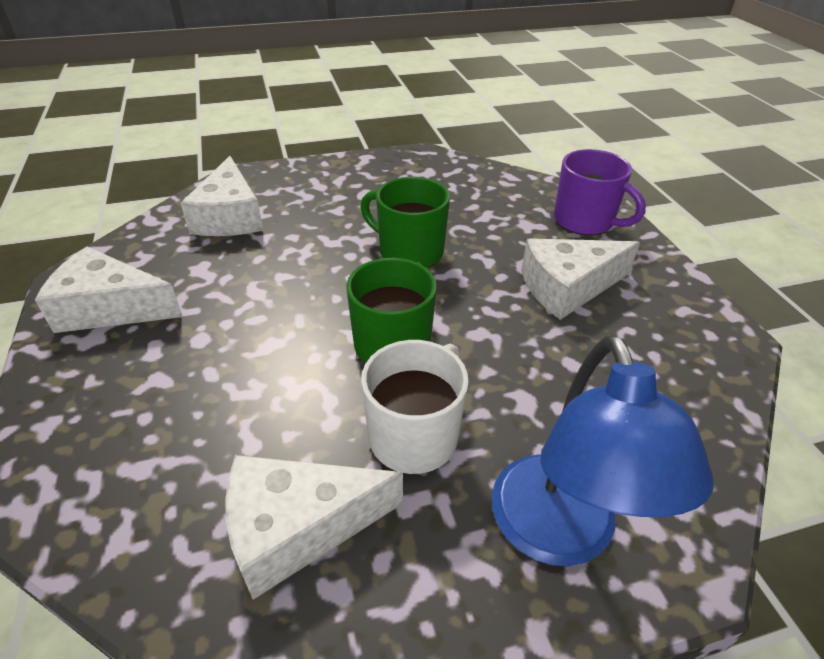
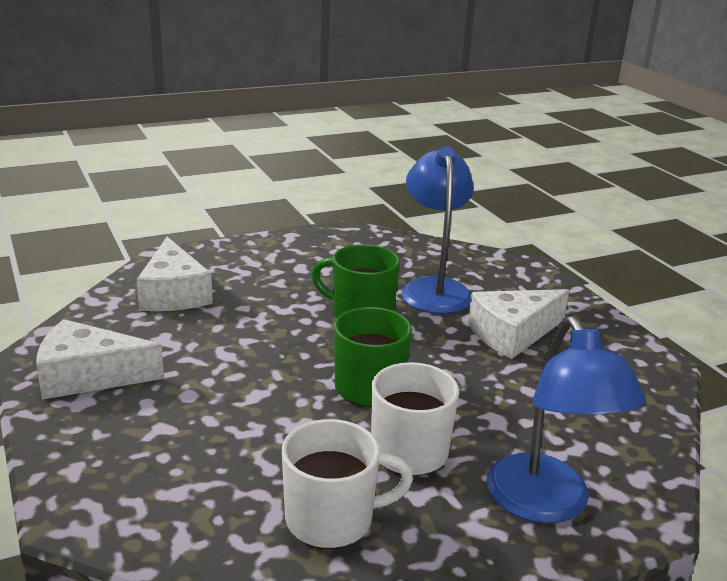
camera: 10 degrees left, 15 degrees down
(297, 527) = (332, 519): white cheese -> white mug
(495, 226) = (434, 289): none -> blue lamp
(585, 221) = (515, 281): purple mug -> none

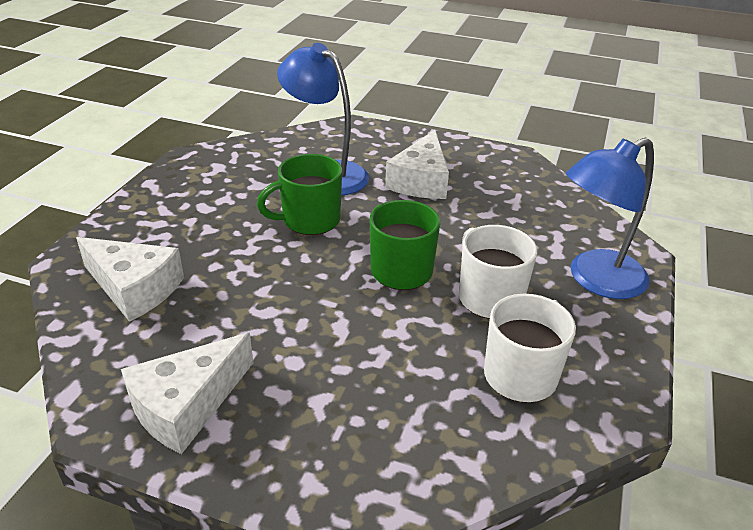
camera: 45 degrees left, 10 degrees up
(546, 504) = (595, 280): blue lamp -> blue lamp turned 120 degrees clockwise

